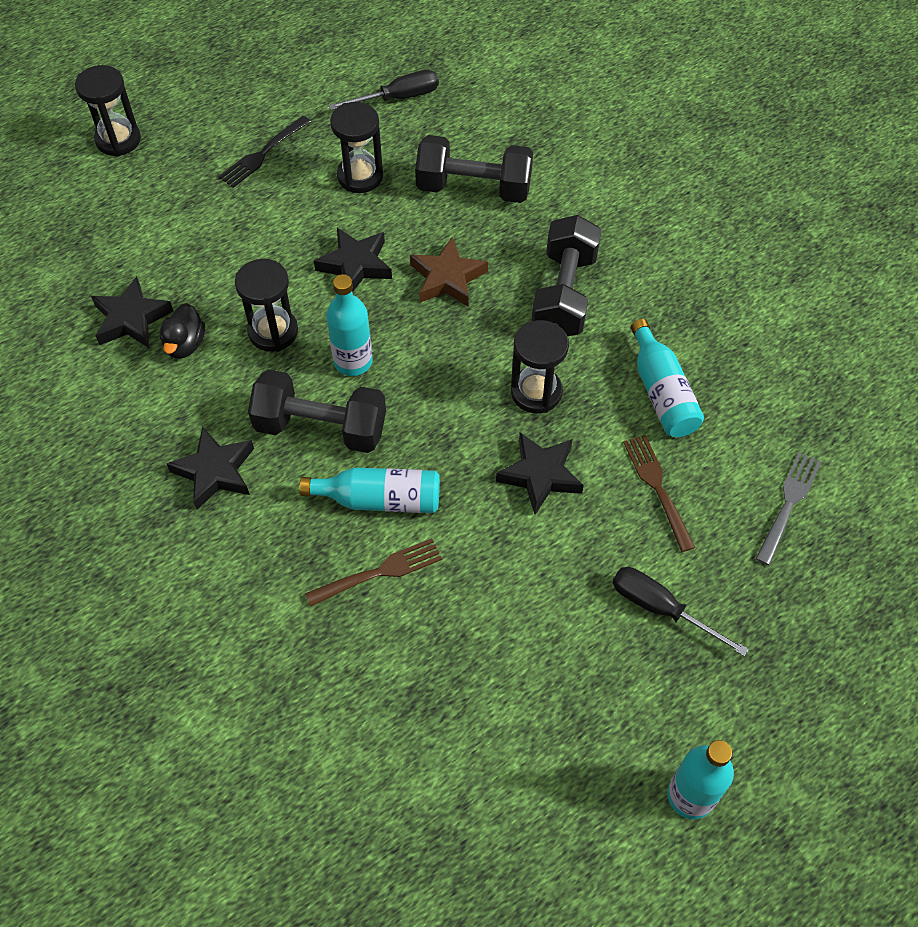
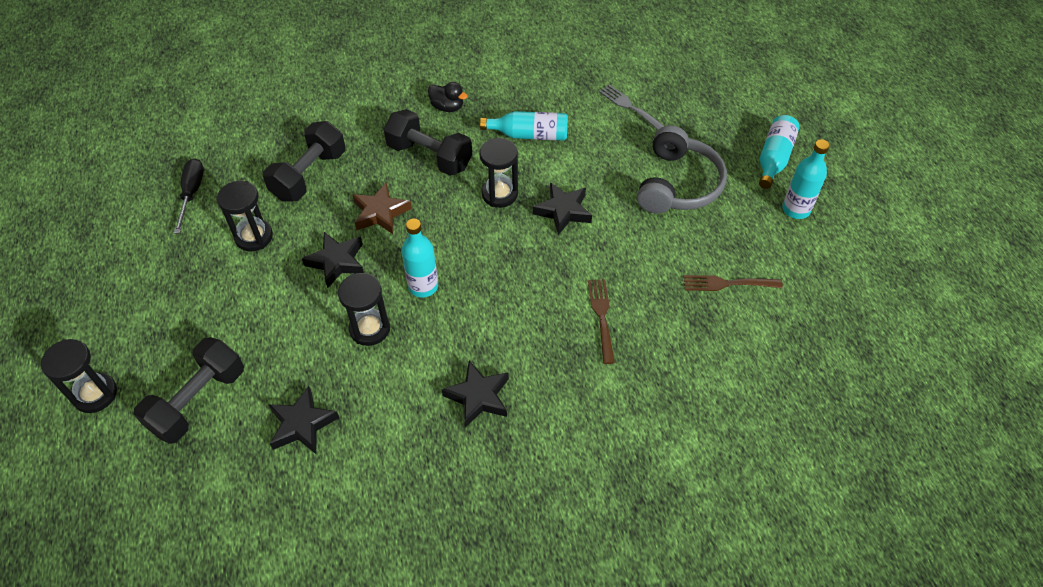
camera: 70 degrees left, 5 degrees down
(185, 344) = (349, 391): black duck -> black duck (447, 107)
(263, 153) = (187, 292): black fork -> none
(321, 427) = (470, 320): black dumbbell -> black dumbbell (198, 401)
(380, 499) = (545, 301): turquoise bottle -> turquoise bottle (774, 158)
(658, 488) = (597, 159): brown fork -> brown fork (728, 283)
(661, 608) = (677, 184): black screwdriver -> grey headphones

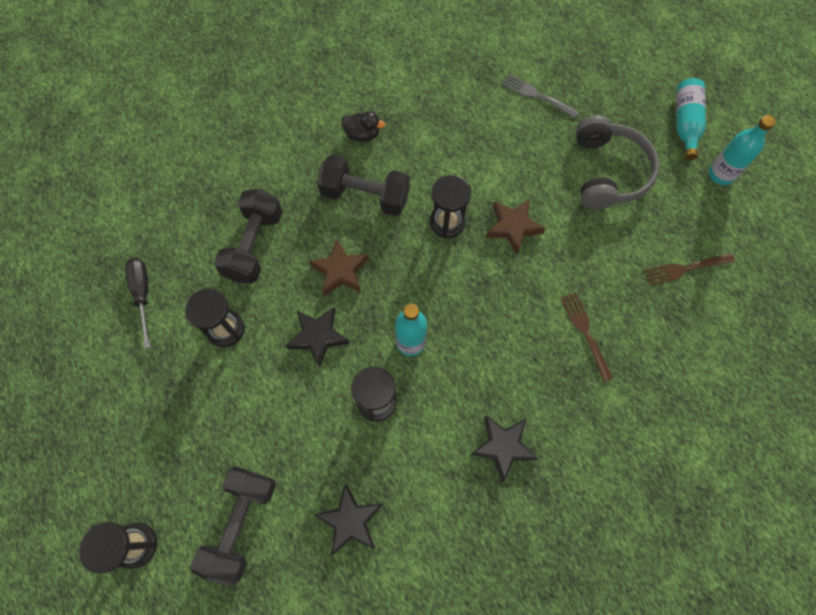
camera: 15 degrees left, 15 degrees up
(529, 135) = (452, 149): turquoise bottle -> none
(563, 211) = (513, 227): black star -> brown star

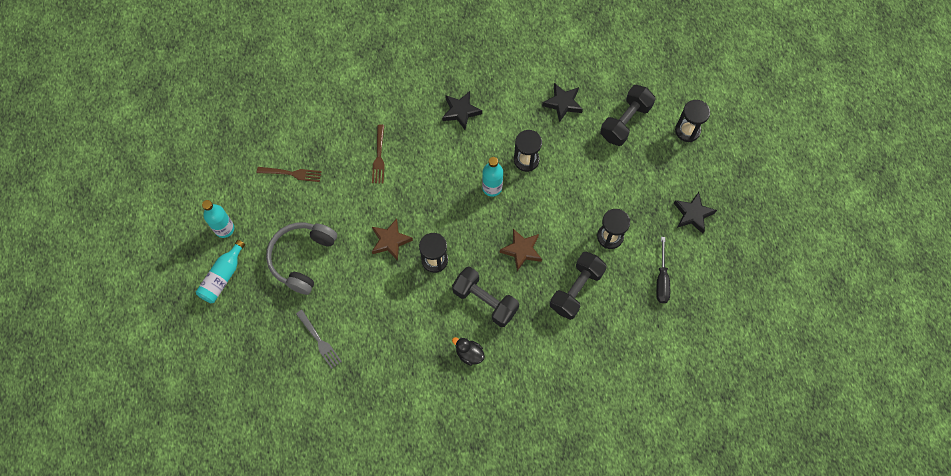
camera: 160 degrees left, 0 degrees up
(318, 337) = (550, 211): black star -> black star (693, 214)

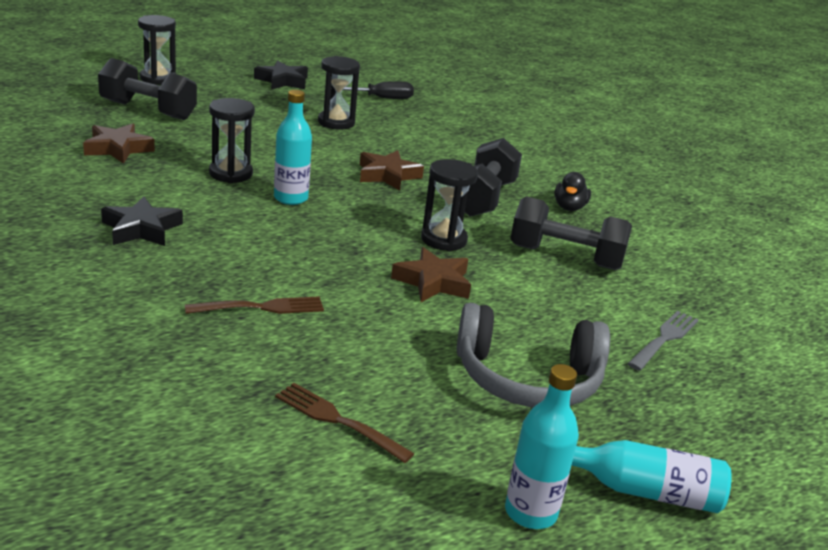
camera: 110 degrees left, 40 degrees down
(291, 174) = (339, 421): brown fork -> brown fork turned 45 degrees counterclockwise
(563, 103) = (118, 149): black star -> brown star
(576, 290) = (424, 142): black dumbbell -> black dumbbell (565, 257)

